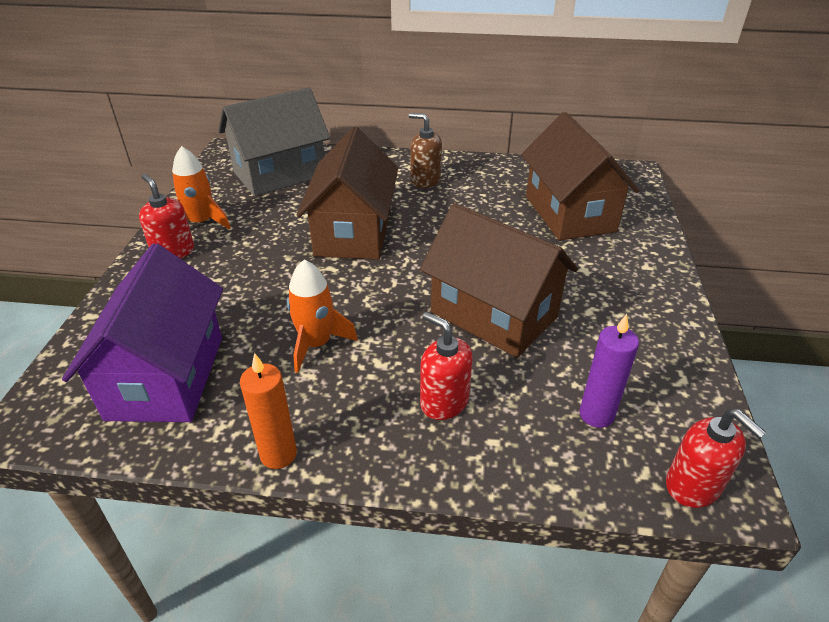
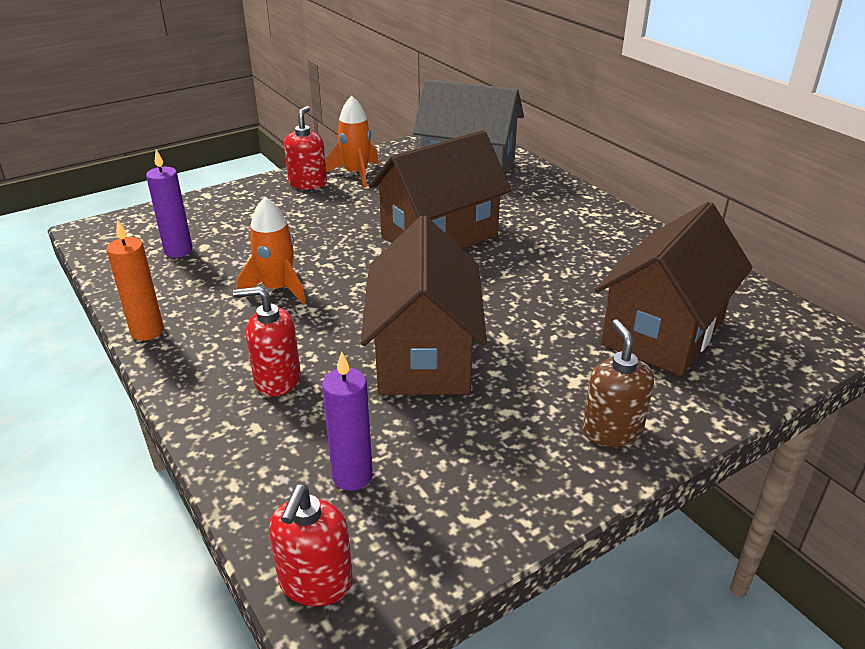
camera: 50 degrees right, 5 degrees down
(166, 377) = (178, 251): purple house -> purple candle
(425, 180) = (575, 230): brown soap dispenser -> brown soap dispenser (611, 430)
(444, 402) = (277, 379): red soap dispenser -> red soap dispenser turned 90 degrees counterclockwise

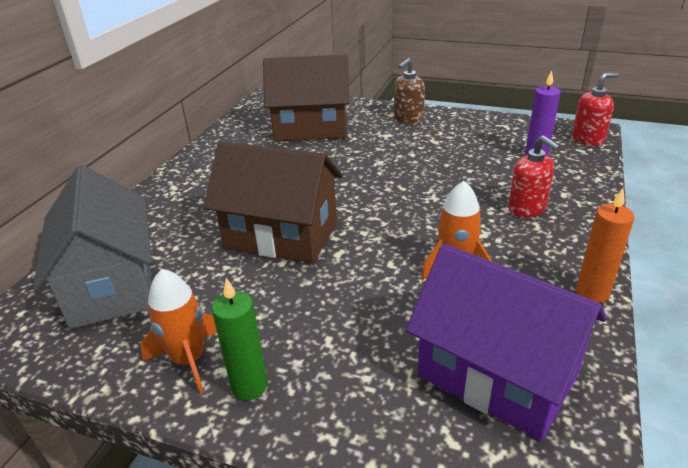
camera: 125 degrees left, 0 degrees up
(178, 251) = (496, 375): purple candle -> purple house
(308, 183) = (249, 386): red soap dispenser -> green candle
(424, 356) = (431, 176): brown house -> none

